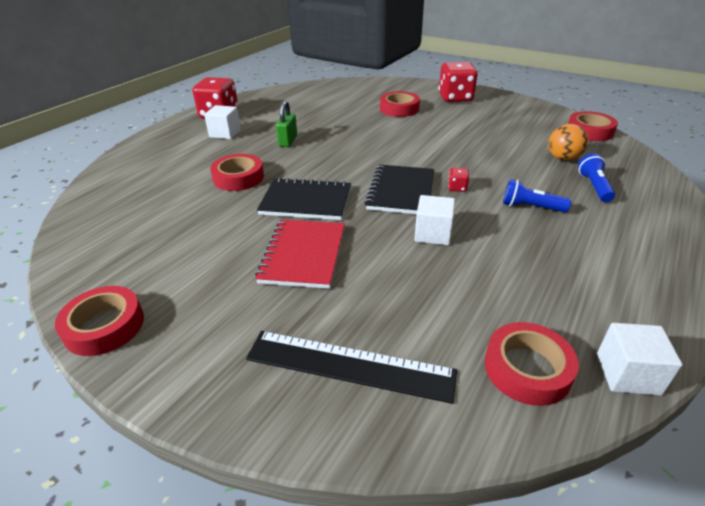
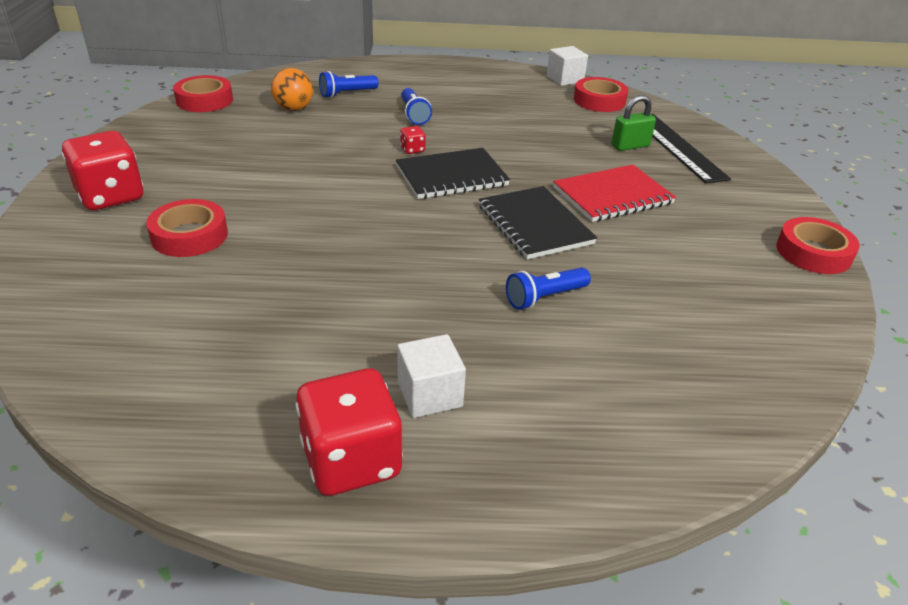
camera: 125 degrees left, 0 degrees up
(238, 178) = (545, 298): red tape -> blue flashlight
(288, 141) = (399, 302): green padlock -> green padlock (630, 146)
(433, 234) = (506, 147): white cube -> none

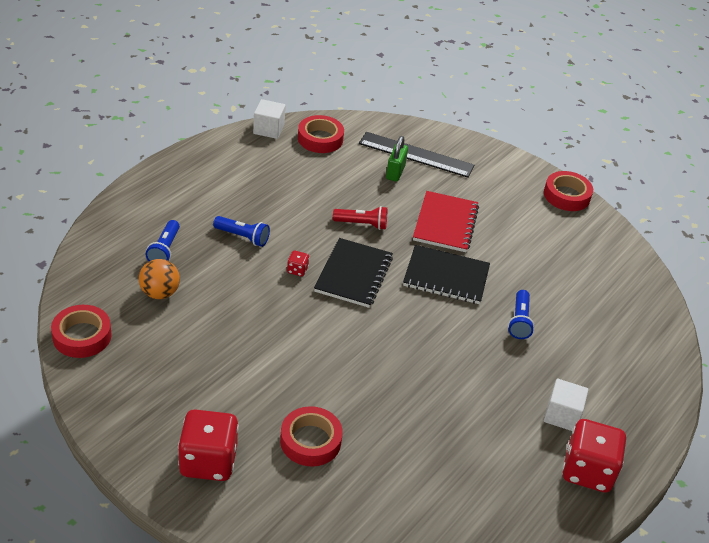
camera: 55 degrees left, 5 degrees up
(527, 156) = (362, 224): none -> red flashlight

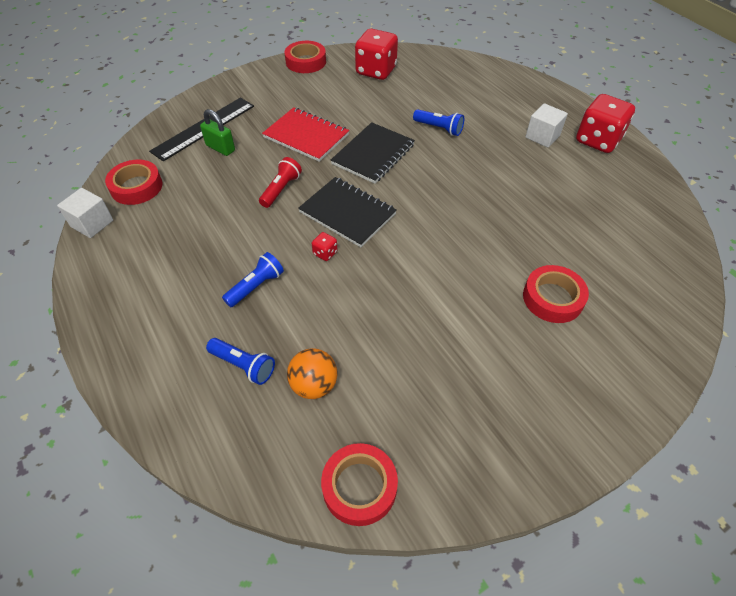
camera: 65 degrees left, 10 degrees up
(208, 461) = (571, 389): red dice -> red dice (376, 71)

